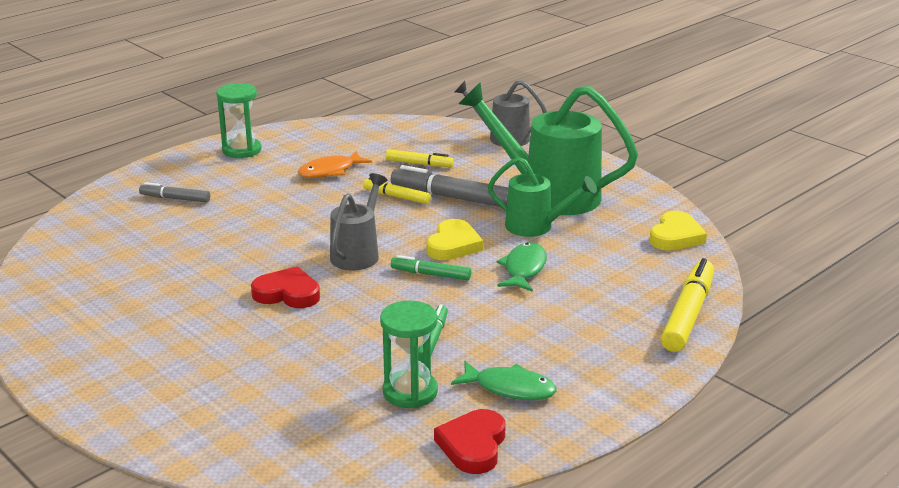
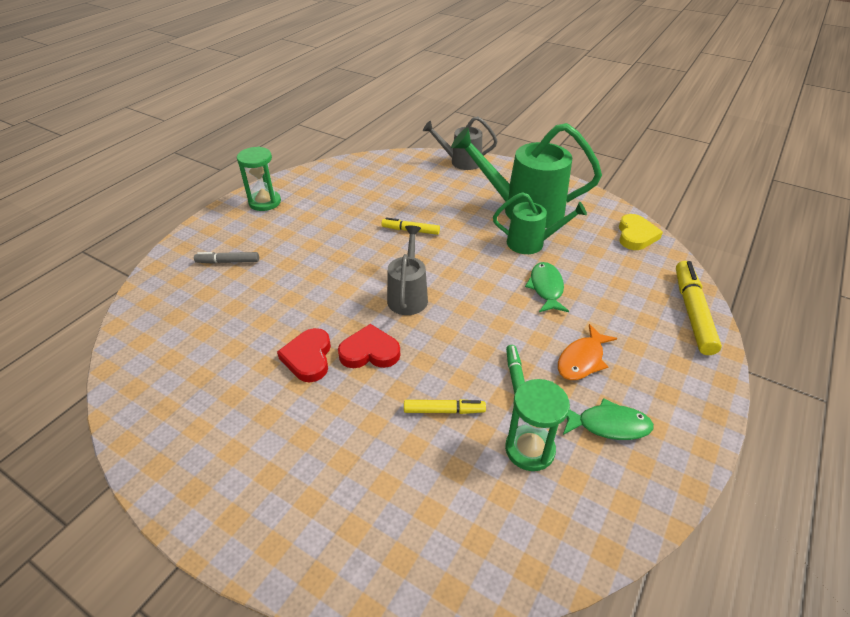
camera: 15 degrees left, 15 degrees up
(330, 171) = (346, 213): orange fish -> orange fish (582, 360)
(419, 164) = (412, 195): yellow marker -> yellow marker (444, 410)
(431, 274) = (478, 307): green marker -> none
(451, 197) = (453, 224): grey marker -> none
(453, 245) = (479, 272): yellow heart -> none
(473, 445) = (617, 505): red heart -> red heart (308, 358)

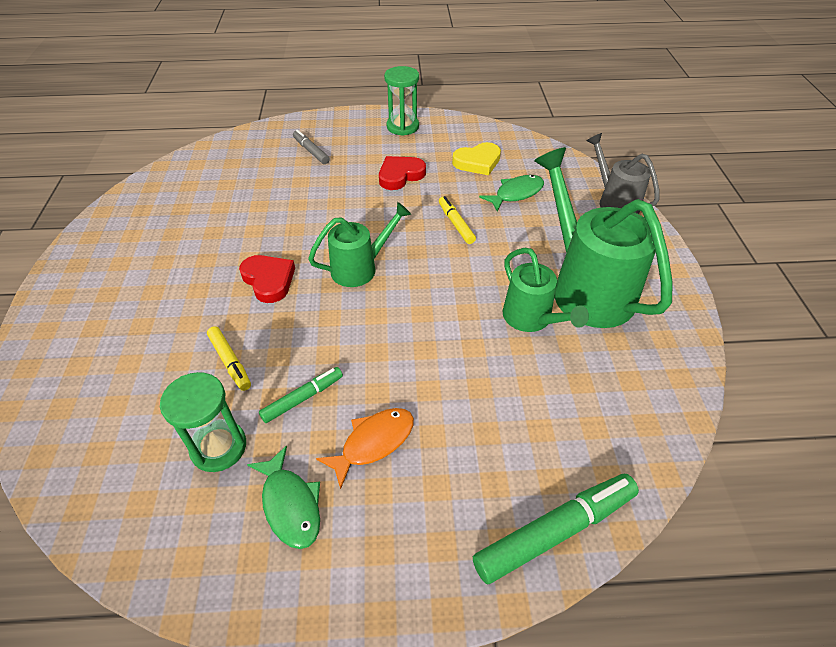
camera: 55 degrees right, 5 degrees up
(308, 358) = (236, 249): red heart -> red heart (400, 175)
(408, 295) = (360, 268): grey watering can -> green watering can
(546, 288) = (465, 363): green fish -> green fish (516, 193)
(582, 360) = (373, 442): orange fish -> orange fish turned 135 degrees clockwise
(636, 235) = (657, 411): yellow heart -> yellow heart (477, 162)
(692, 312) = (555, 531): yellow marker -> green marker

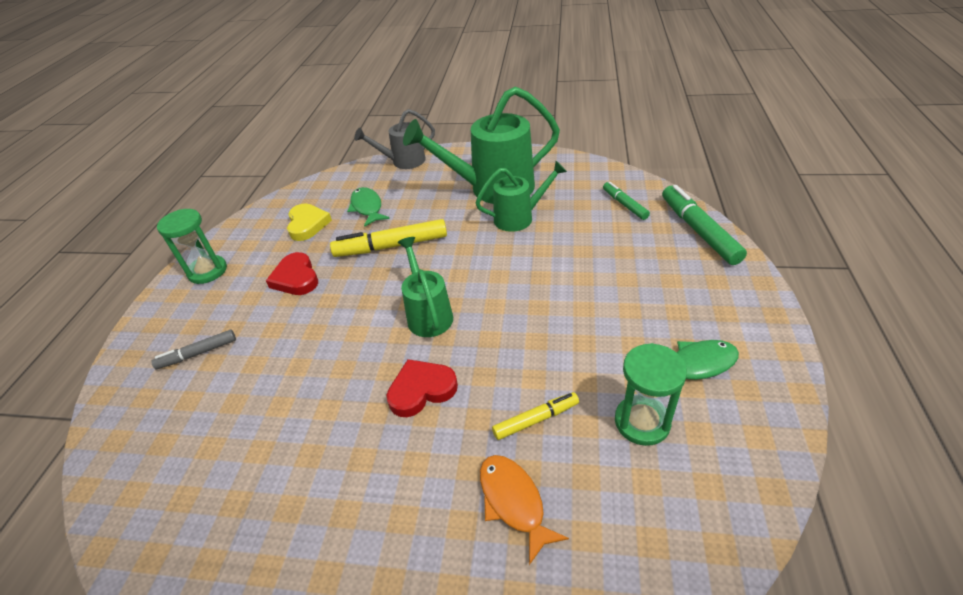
camera: 75 degrees left, 5 degrees down
(303, 398) = (587, 358): green marker -> green marker (624, 205)
(373, 442) = (634, 312): orange fish -> orange fish (513, 502)
(456, 224) = (391, 246): yellow marker -> yellow marker, size x1.74

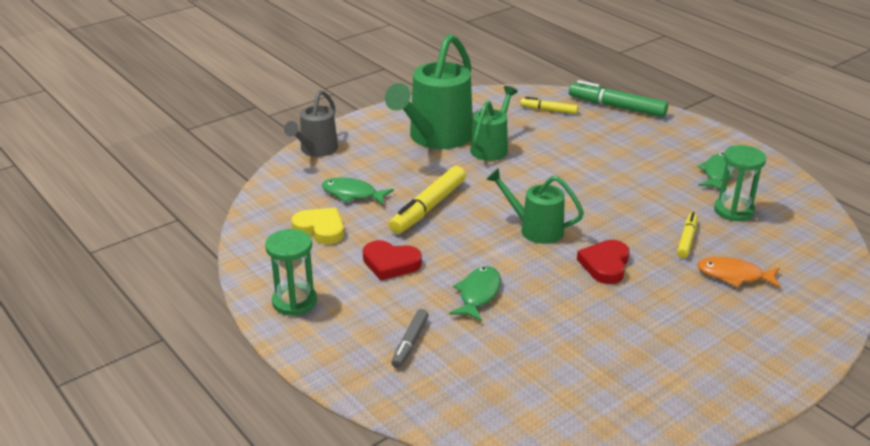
camera: 50 degrees left, 10 degrees down
(297, 345) = (478, 294): none -> green fish
(624, 205) = (549, 110): green marker -> yellow marker

